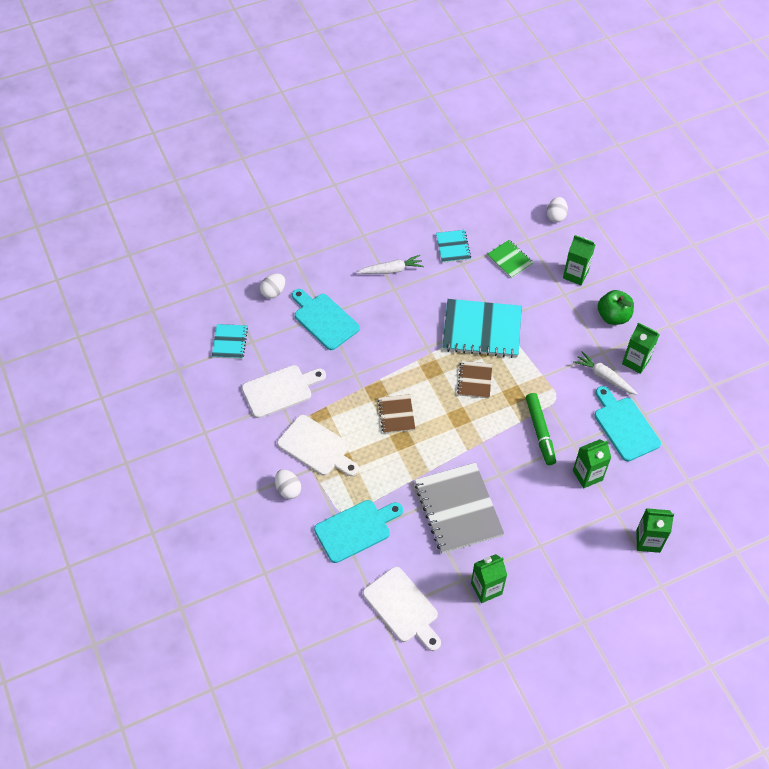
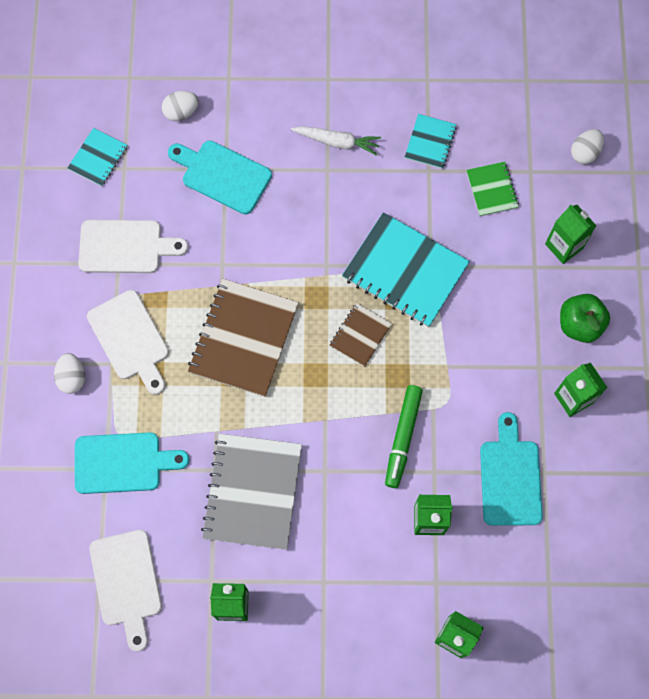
camera: 25 degrees right, 15 degrees up
(324, 319) = (222, 175): turquoise cutting board -> turquoise cutting board turned 45 degrees counterclockwise
(396, 415) = (243, 339): brown notebook -> brown notebook, size x1.94
(604, 377) = (522, 401): white carrot -> none

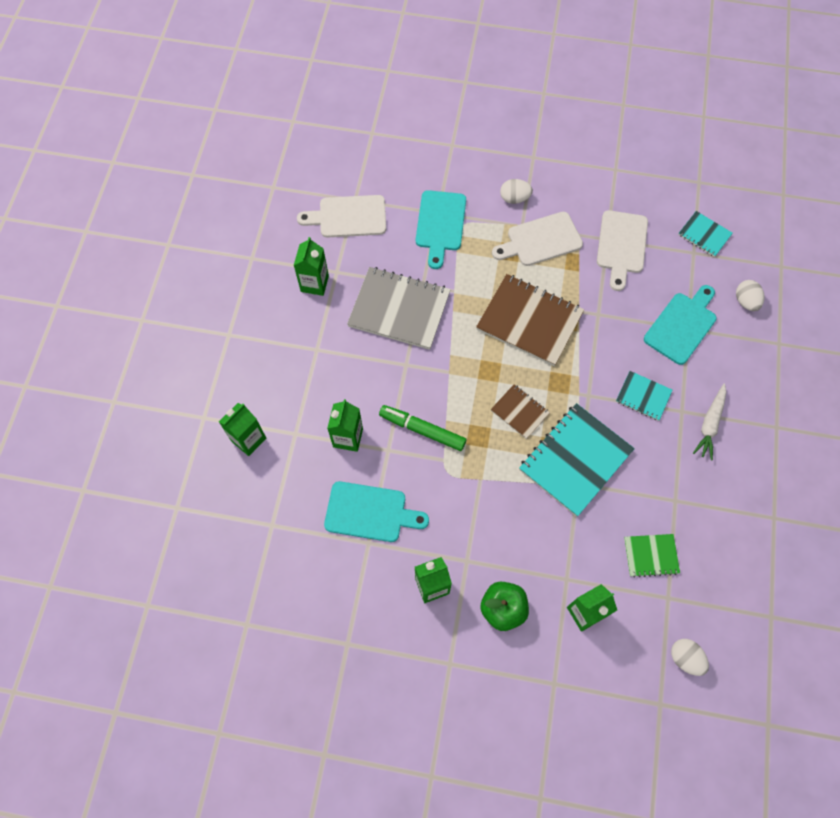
camera: 100 degrees right, 5 degrees down
(430, 142) = (705, 507): turquoise notebook -> turquoise notebook (643, 396)

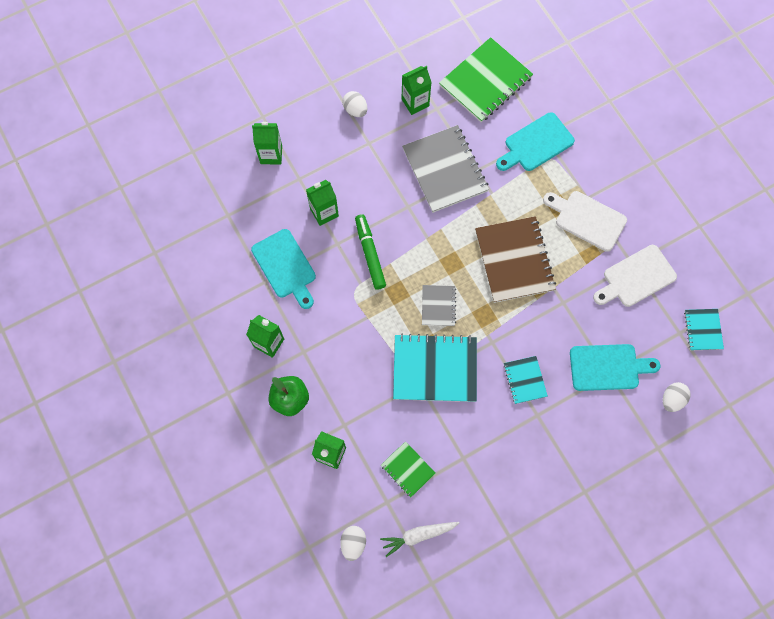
camera: 50 degrees right, 5 degrees up
(348, 217) = (485, 81): white cutting board -> green notebook
(514, 198) = (605, 176): white egg -> white egg (355, 110)
(519, 412) = (438, 306): brown notebook -> grey notebook
(710, 424) = (544, 442): white carrot -> white carrot (418, 535)

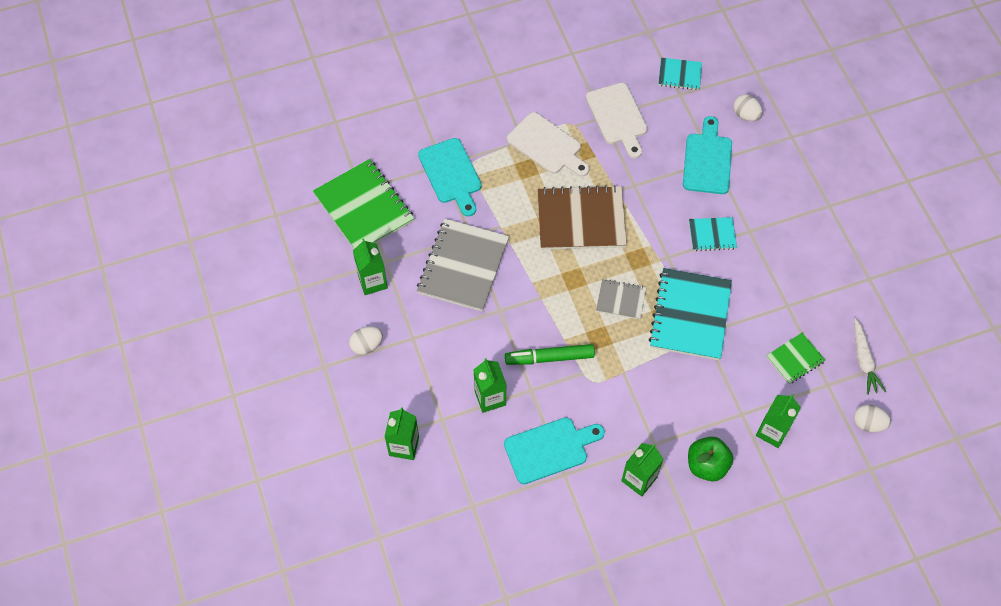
camera: 80 degrees left, 10 degrees down
(445, 170) = (463, 266): grey notebook -> grey notebook turned 60 degrees counterclockwise
(587, 219) = (547, 146): white cutting board -> white cutting board turned 90 degrees counterclockwise

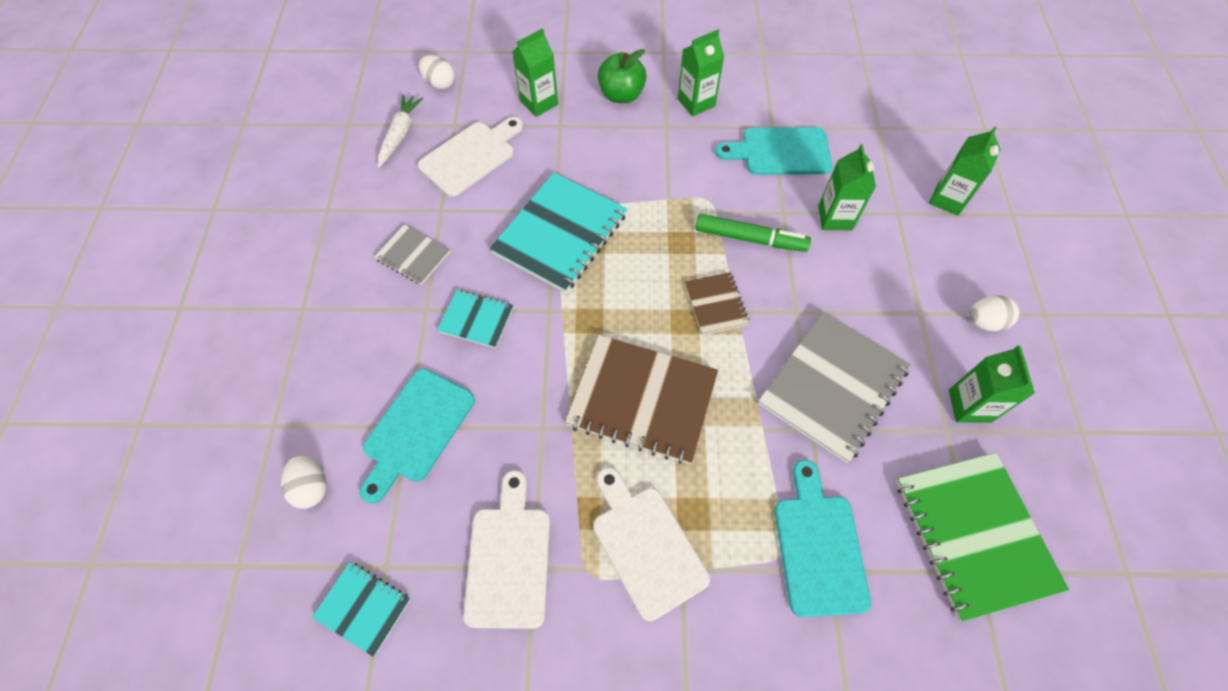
camera: 160 degrees left, 0 degrees up
(557, 298) = (716, 304): none -> brown notebook
(621, 300) = (635, 276): grey notebook -> grey notebook (413, 256)
(795, 359) = (471, 156): green notebook -> white cutting board

